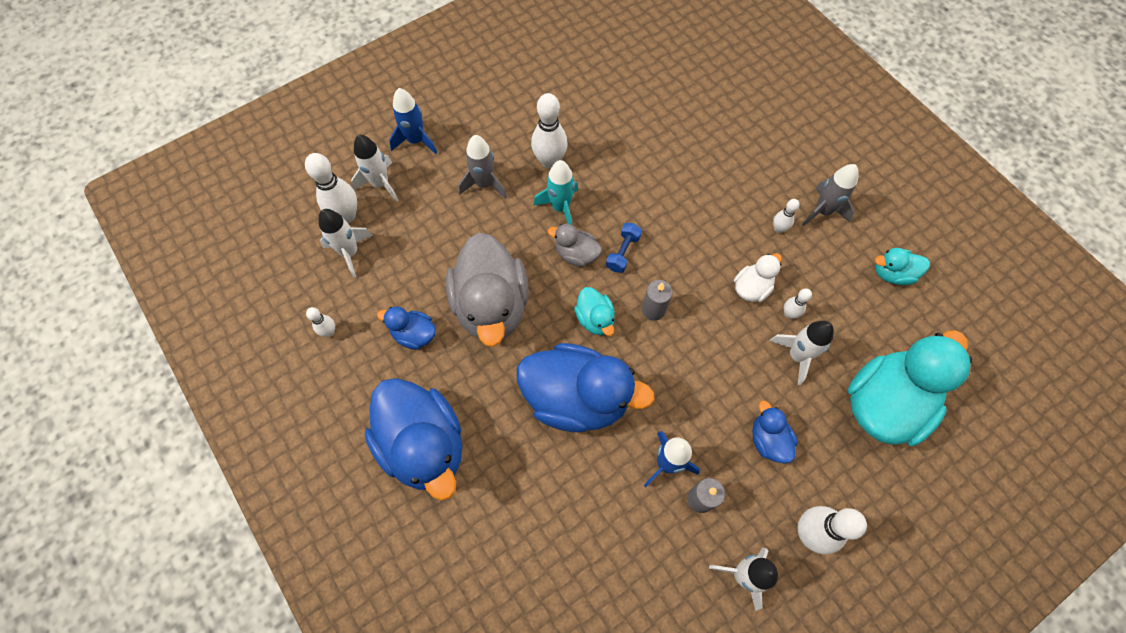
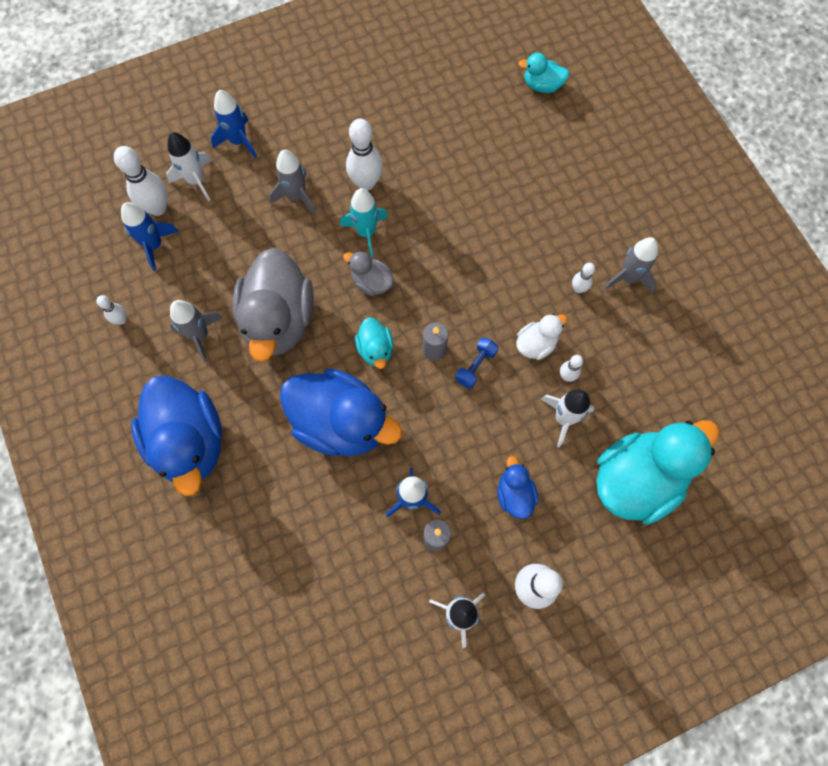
camera: 10 degrees right, 5 degrees up
(350, 252) = (154, 245): white rocket -> blue rocket
(414, 334) = (200, 336): blue duck -> grey rocket
(623, 252) = (417, 288): blue dumbbell -> blue dumbbell (475, 366)
(892, 274) = (681, 353): turquoise duck -> turquoise duck (542, 85)

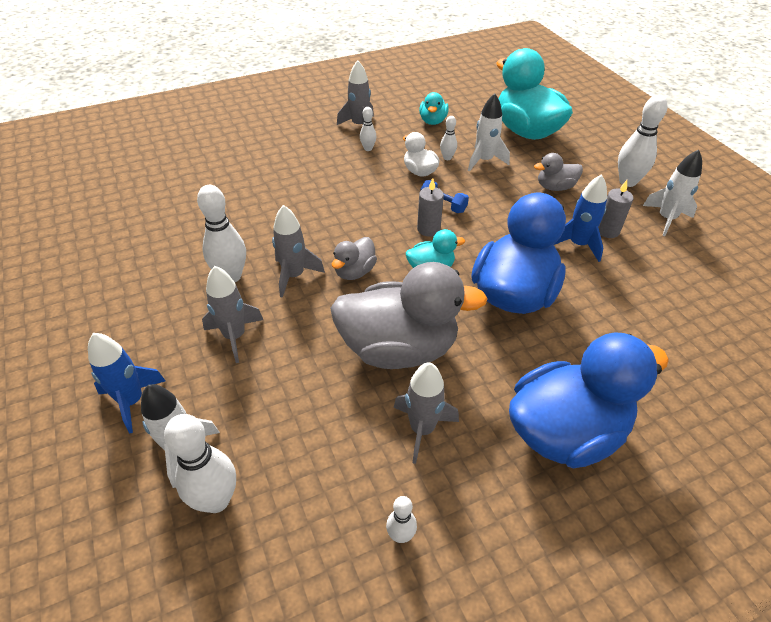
camera: 90 degrees left, 25 degrees down
(154, 245) = (280, 499): blue rocket -> none
(366, 232) = (294, 276): turquoise rocket -> grey rocket
(514, 494) = (555, 187): blue duck -> grey duck
(542, 85) = (155, 158): turquoise duck -> turquoise duck (433, 121)

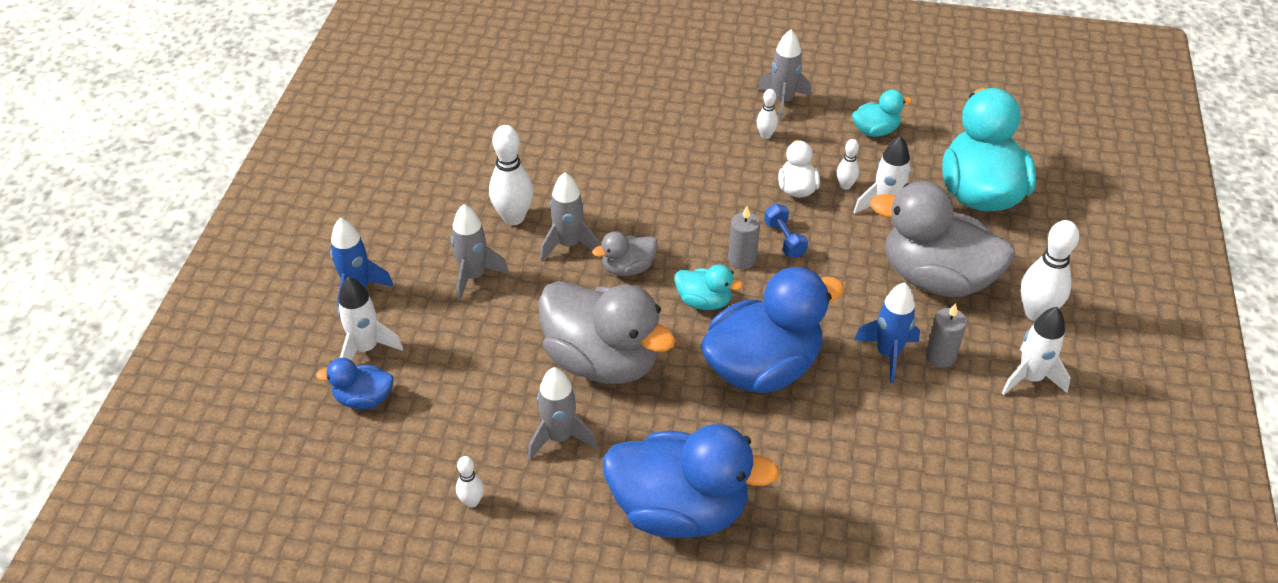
camera: 35 degrees right, 0 degrees up
(216, 500) = (364, 399): white bowling pin -> blue duck
(433, 121) = (875, 131): turquoise duck -> turquoise duck turned 150 degrees counterclockwise
(555, 187) = (936, 278): grey duck -> grey duck, size x2.13

